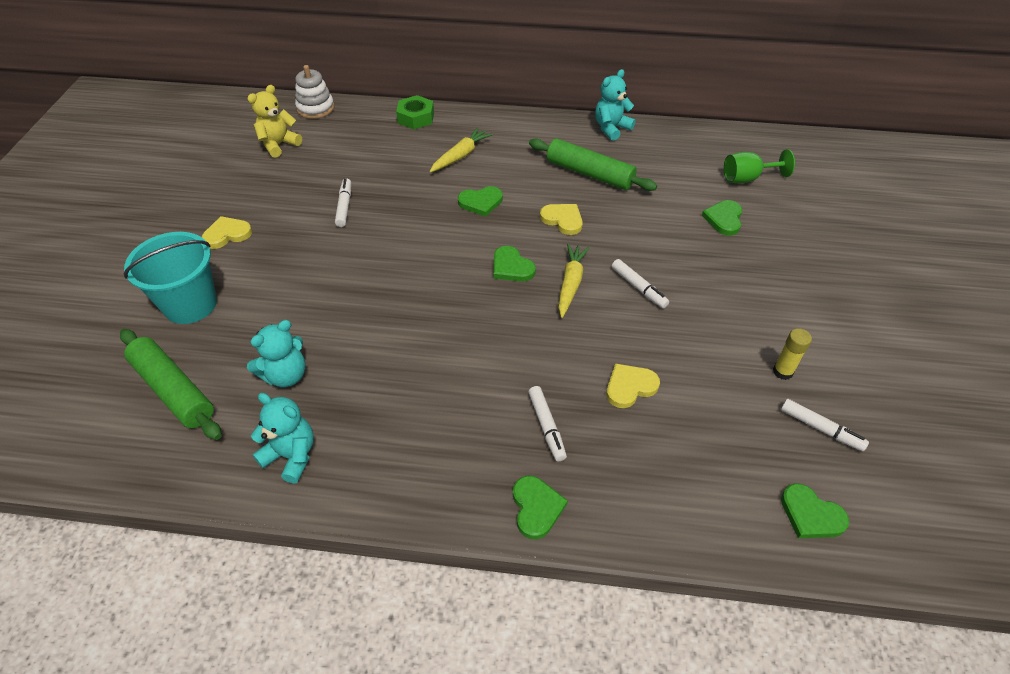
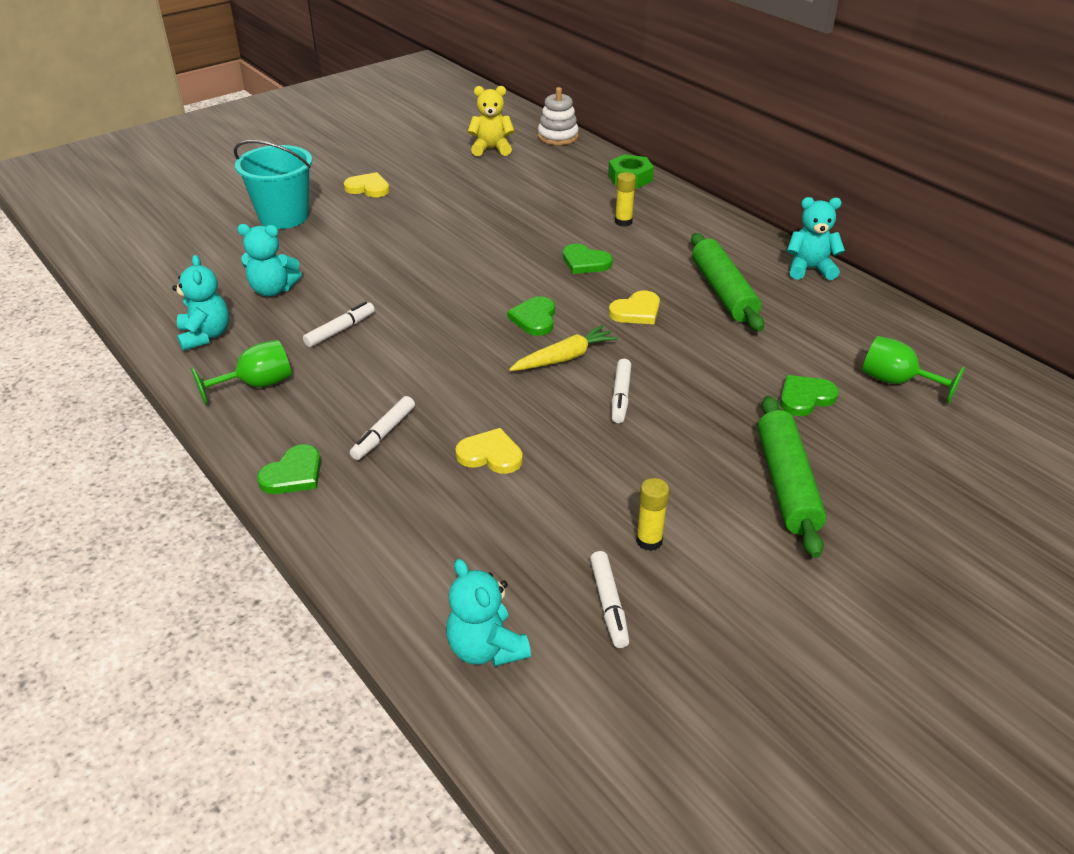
camera: 45 degrees right, 10 degrees down
(174, 390) = (203, 258): green rolling pin -> green rolling pin (787, 484)
(344, 206) = (473, 211): white marker -> white marker (340, 330)
(400, 463) = (257, 385): none -> green goblet
(460, 156) = (623, 222): yellow carrot -> yellow glue stick
(563, 220) = (636, 311): yellow heart -> yellow heart turned 60 degrees clockwise
(811, 515) = (486, 648): green heart -> turquoise teddy bear

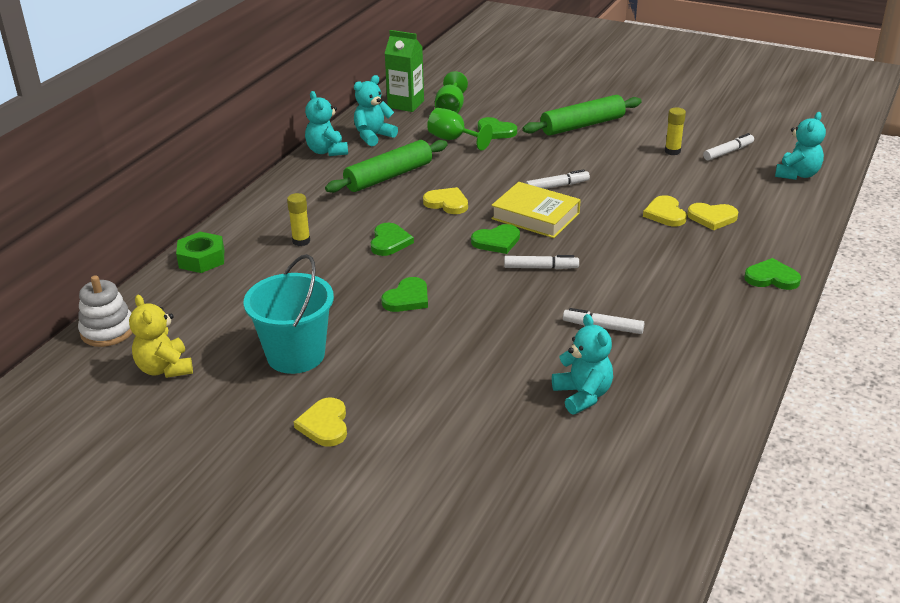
camera: 115 degrees left, 5 degrees down
(205, 336) = (688, 400): turquoise teddy bear -> turquoise teddy bear (373, 136)
(257, 385) = (712, 337): green goblet -> green goblet (453, 139)
(284, 217) = (439, 461): turquoise bucket -> turquoise bucket (296, 355)
(384, 434) = (694, 258): white marker -> white marker (541, 268)
(449, 490) = (712, 218): none -> yellow heart
(484, 249) = (407, 298): none -> green heart
(564, 358) = (535, 216): yellow carrot -> yellow book
(928, 350) = (406, 104): none -> green carton

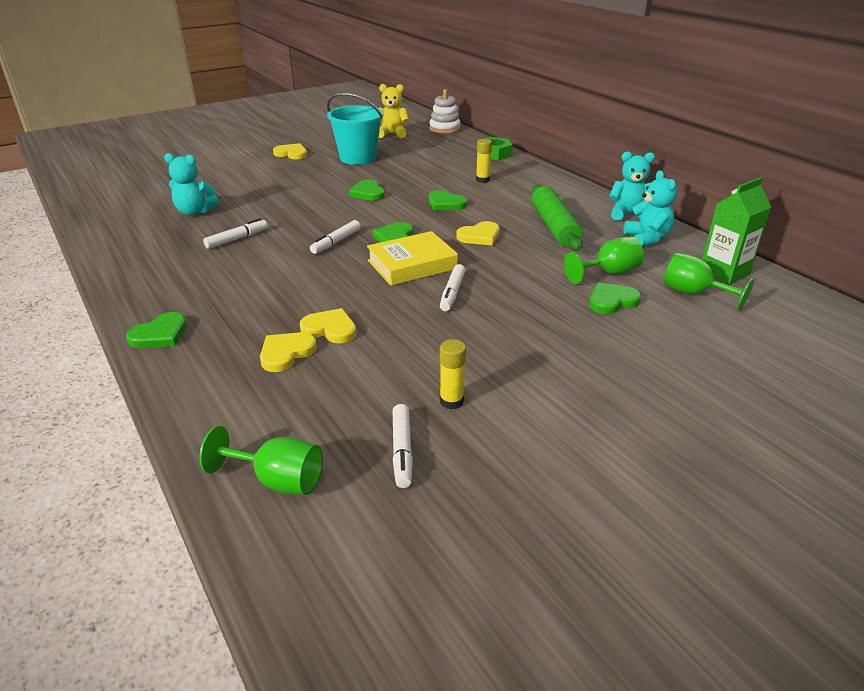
camera: 120 degrees right, 0 degrees up
(582, 125) = (585, 364): green rolling pin -> none
(797, 174) = (278, 480): turquoise teddy bear -> green goblet

